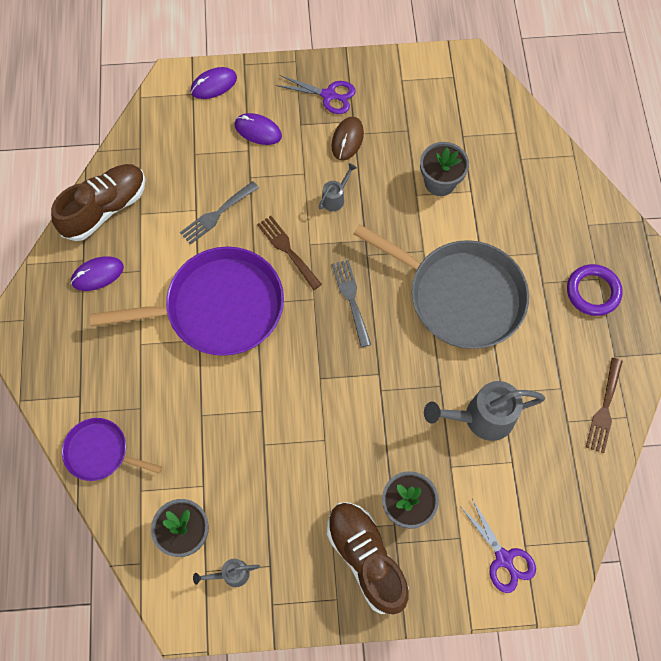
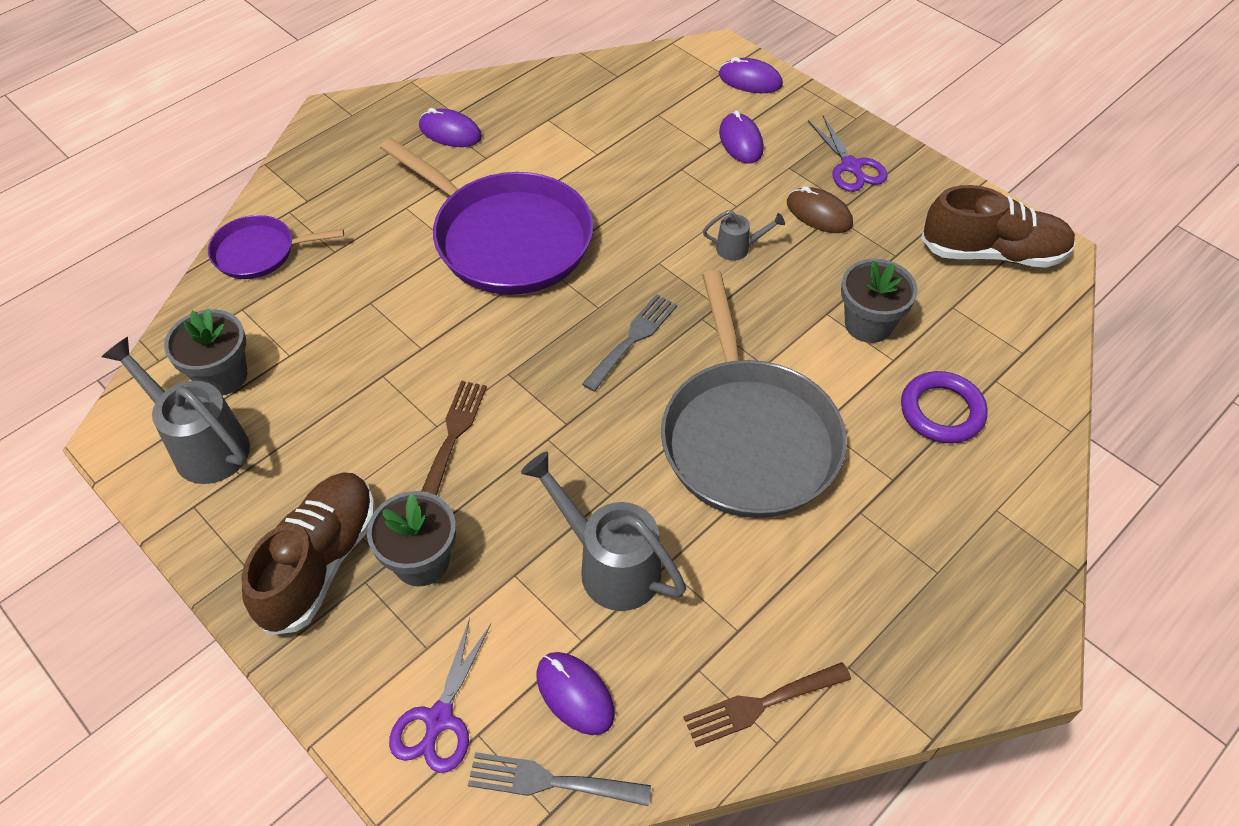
camera: 50 degrees right, 15 degrees down
(100, 452) = (259, 252): purple pan -> purple pan turned 75 degrees counterclockwise
(105, 208) = (526, 94): brown shoe -> brown shoe (992, 253)
(217, 214) = (610, 171): grey fork -> grey fork (550, 781)
(231, 574) = (203, 445): grey watering can -> grey watering can, size x1.98
(287, 250) = (632, 249): brown fork -> brown fork (453, 435)
(347, 140) = (819, 214): brown mouse -> brown mouse turned 60 degrees clockwise
(538, 486) = (575, 694): none -> purple mouse
(593, 292) = (911, 577): purple ring -> purple ring (942, 411)

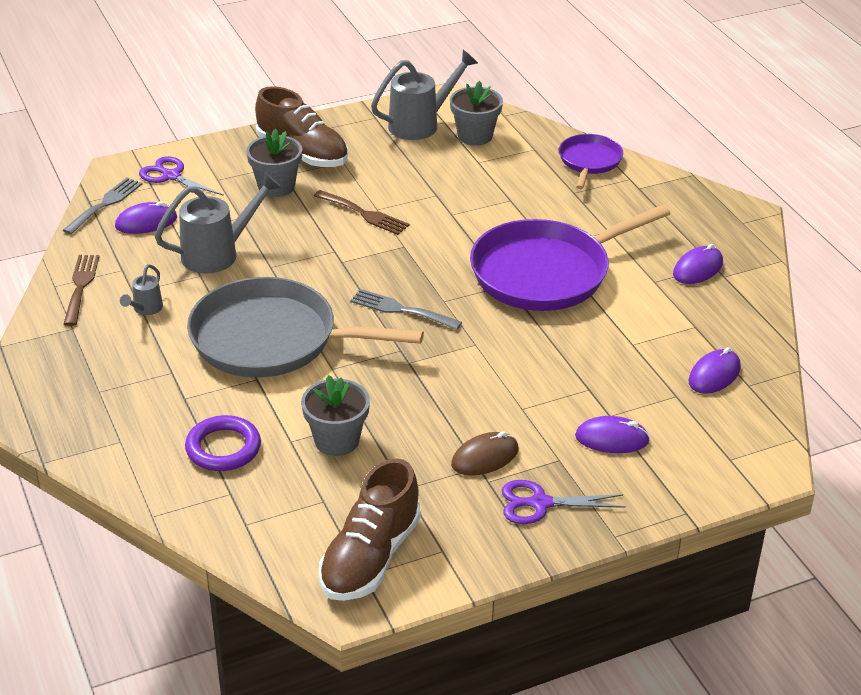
camera: 110 degrees right, 15 degrees down
(633, 339) = (401, 310): grey fork -> grey fork turned 150 degrees clockwise
(738, 248) = (467, 393): grey watering can -> grey watering can (145, 309)
(750, 80) = (709, 476): purple mouse -> purple mouse (714, 375)

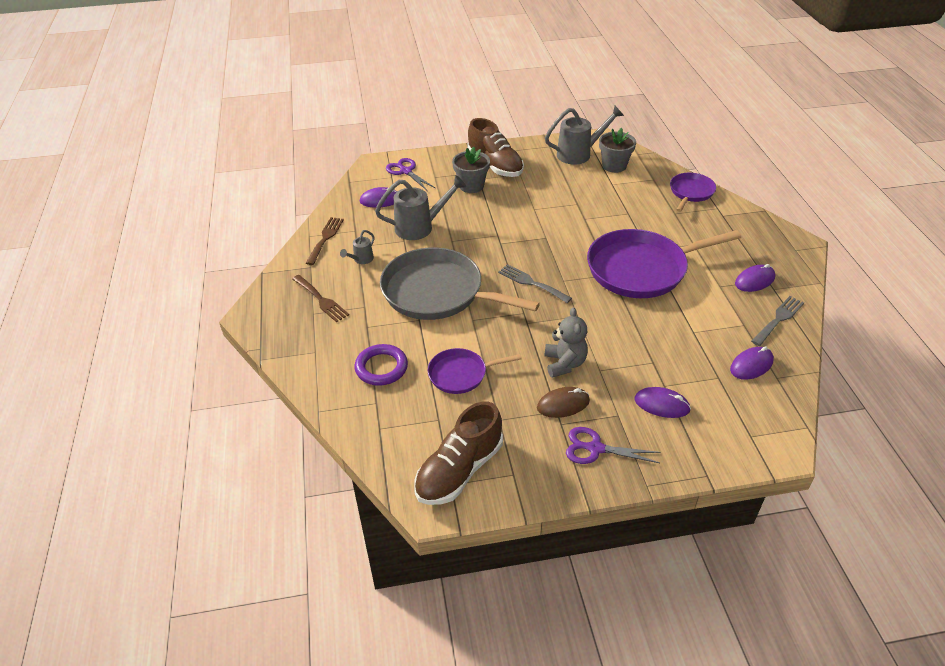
camera: 15 degrees right, 5 degrees up
(105, 204) = (358, 185): grey fork -> grey fork (778, 319)
(336, 440) = (460, 374): grey flower pot -> purple pan
(364, 214) = (524, 211): brown fork -> brown fork (321, 300)
(473, 407) = (564, 363): none -> grey teddy bear

